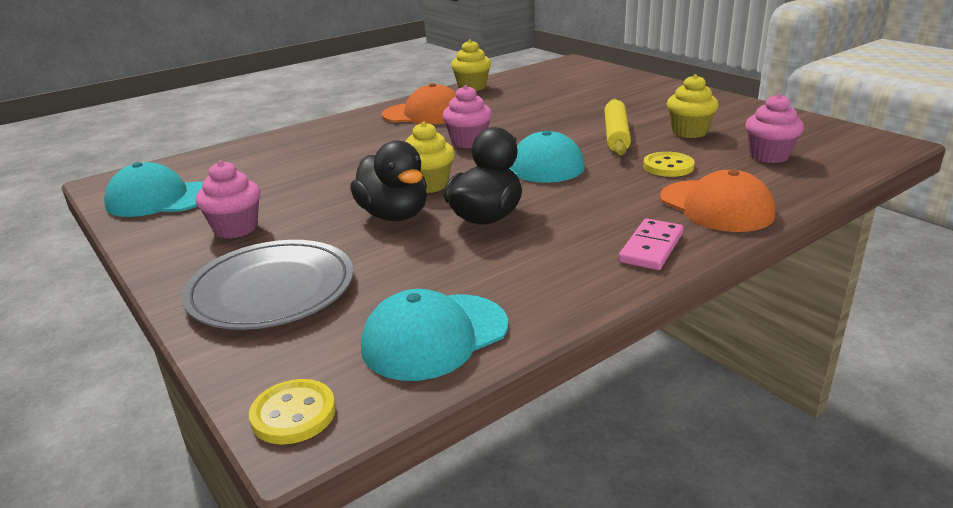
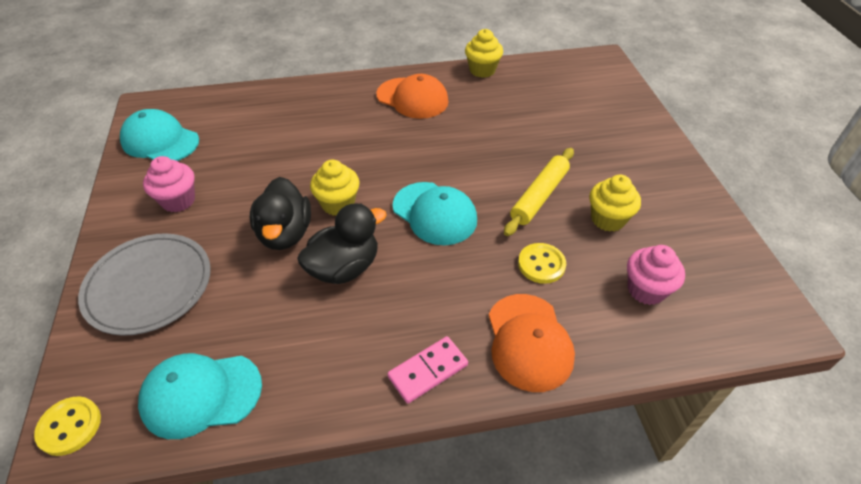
camera: 25 degrees right, 20 degrees up
(468, 142) = (413, 155): pink cupcake -> none

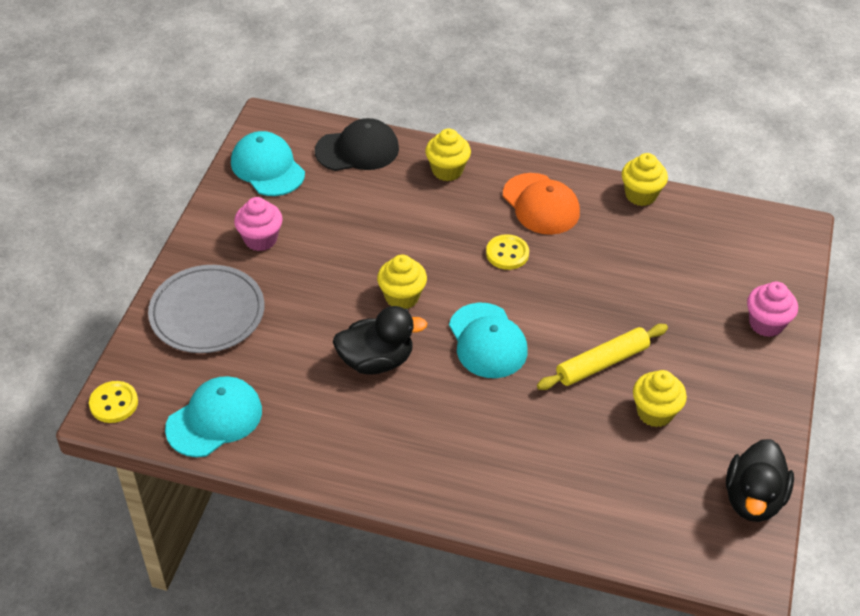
camera: 25 degrees right, 0 degrees up
(201, 394) = (214, 419): turquoise cap -> turquoise cap turned 120 degrees clockwise
(238, 104) = (357, 150): none -> black cap
(285, 233) = (340, 308): black duck -> black duck (753, 499)
(323, 97) = (447, 170): none -> yellow cupcake
(428, 371) = (399, 476): pink domino -> none
(529, 342) = (499, 489): orange cap -> none
(541, 264) = (557, 429): yellow button -> yellow button (507, 253)
(646, 290) = (640, 491): pink cupcake -> pink cupcake (766, 324)

